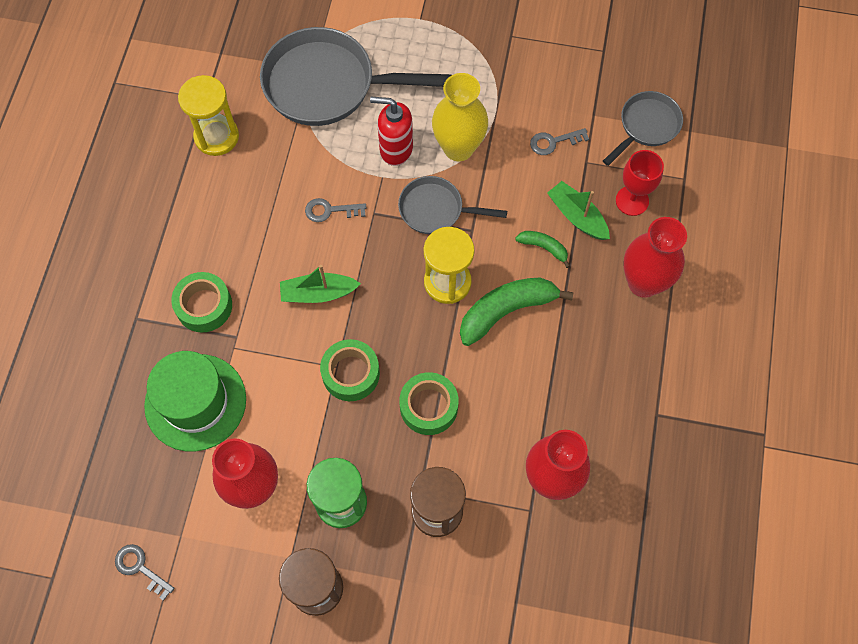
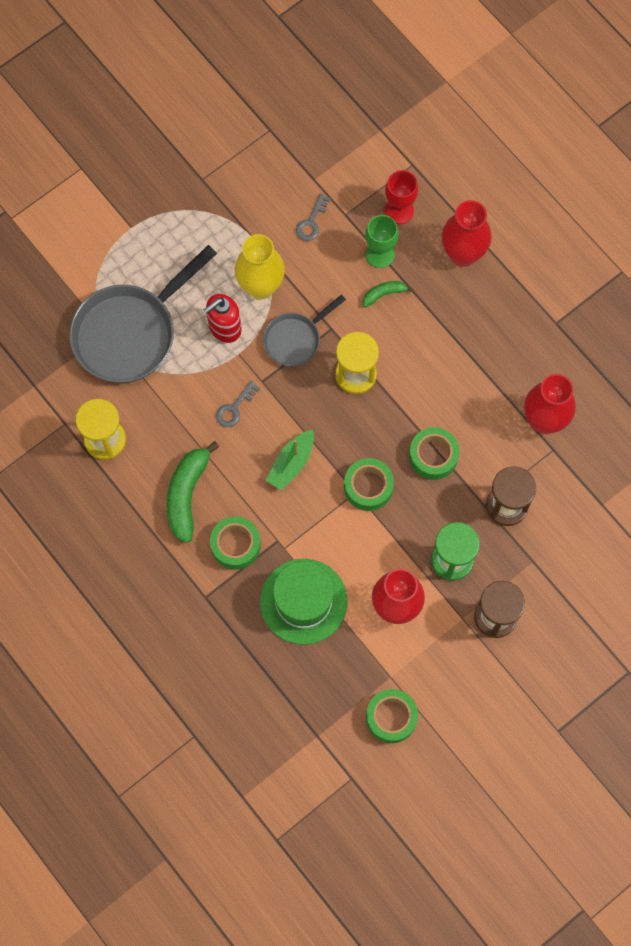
camera: 50 degrees left, 5 degrees up
(140, 568) = (391, 717): grey key -> green tape
(506, 311) = (408, 354): green banana -> green banana (187, 494)
(577, 216) = (380, 254): green boat -> green goblet
(646, 126) = (353, 153): grey pan -> none

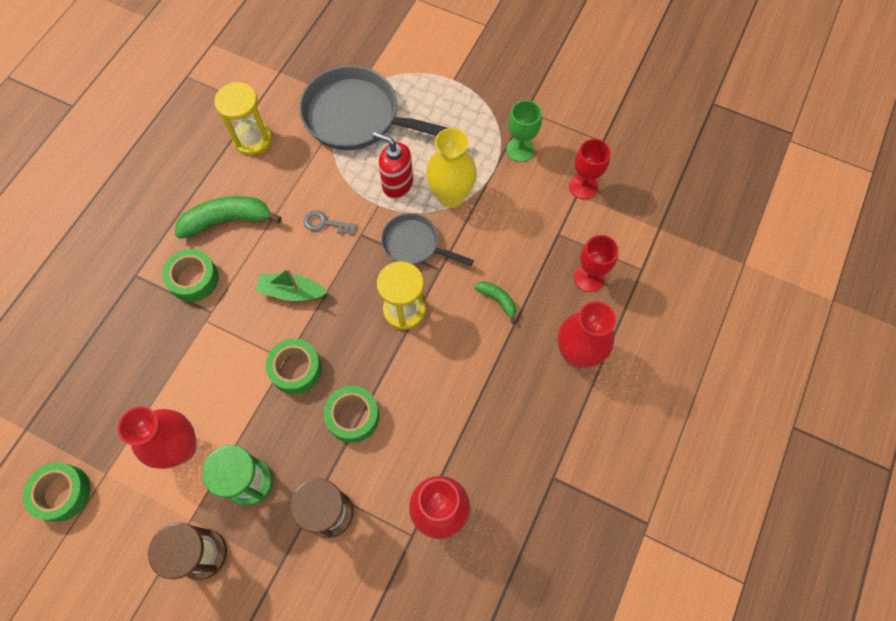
camera: 65 degrees right, 5 degrees down
(303, 601) = (158, 360): green hat -> none
(308, 170) = (583, 186): none -> red goblet
(311, 222) = (535, 210): grey key -> none
(380, 254) = (535, 280): green goblet -> green goblet (520, 149)

